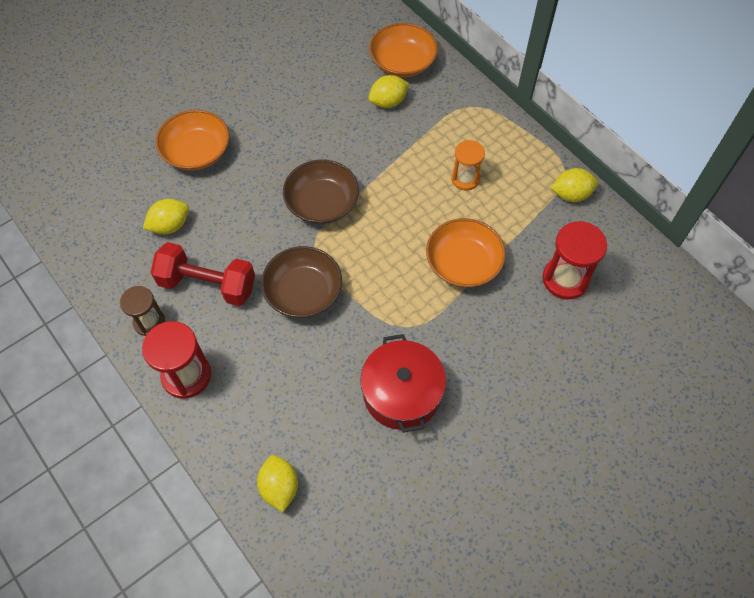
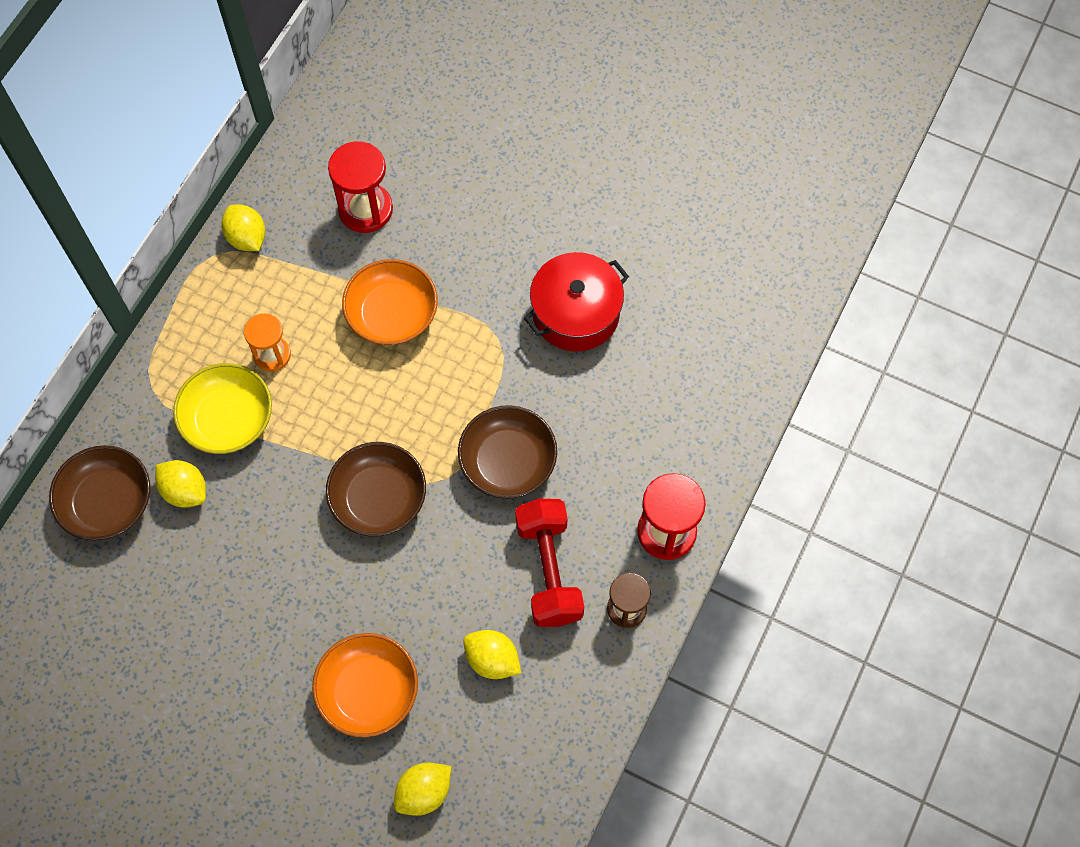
camera: 115 degrees left, 5 degrees up
(279, 487) = (730, 381): yellow lemon -> yellow lemon (424, 792)
(402, 63) = (107, 502): orange bowl -> brown bowl
(428, 139) = (228, 419): none -> yellow bowl

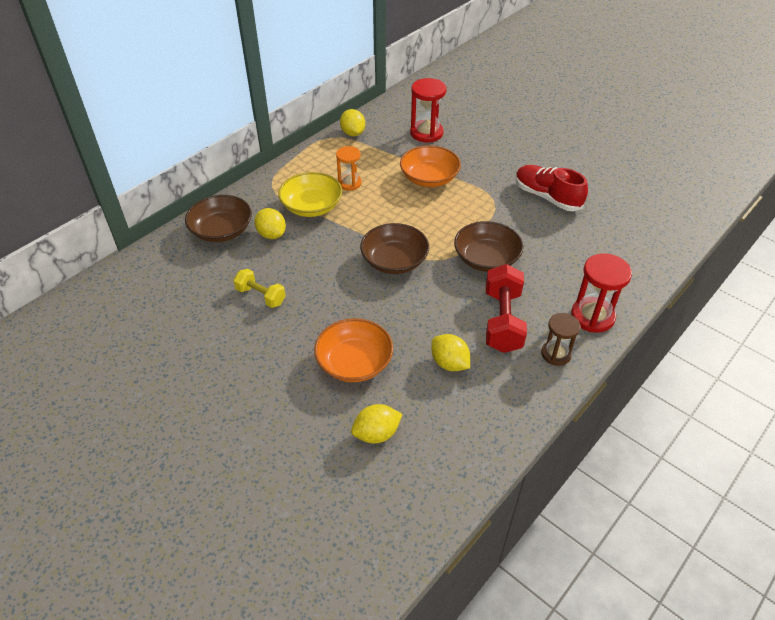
camera: 15 degrees right, 20 degrees down
(207, 611) = (261, 296): none -> yellow dumbbell
(576, 313) = (547, 197): red pot -> red shoe

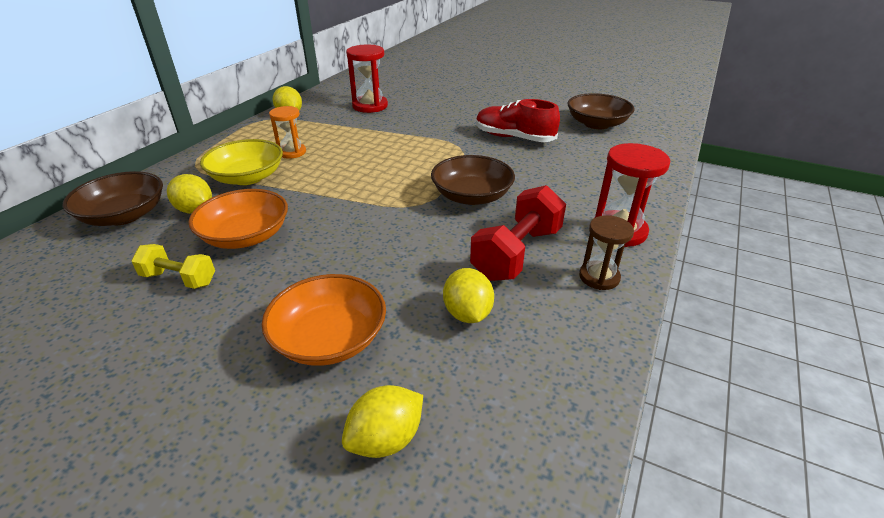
camera: 15 degrees left, 10 degrees down
(394, 261) = (361, 213): brown bowl -> brown bowl (596, 124)
(429, 178) = (383, 138): orange bowl -> orange bowl (246, 236)
(449, 363) = (467, 313): yellow lemon -> yellow lemon turned 45 degrees clockwise
(502, 321) = (516, 253): red dumbbell -> red dumbbell turned 45 degrees clockwise

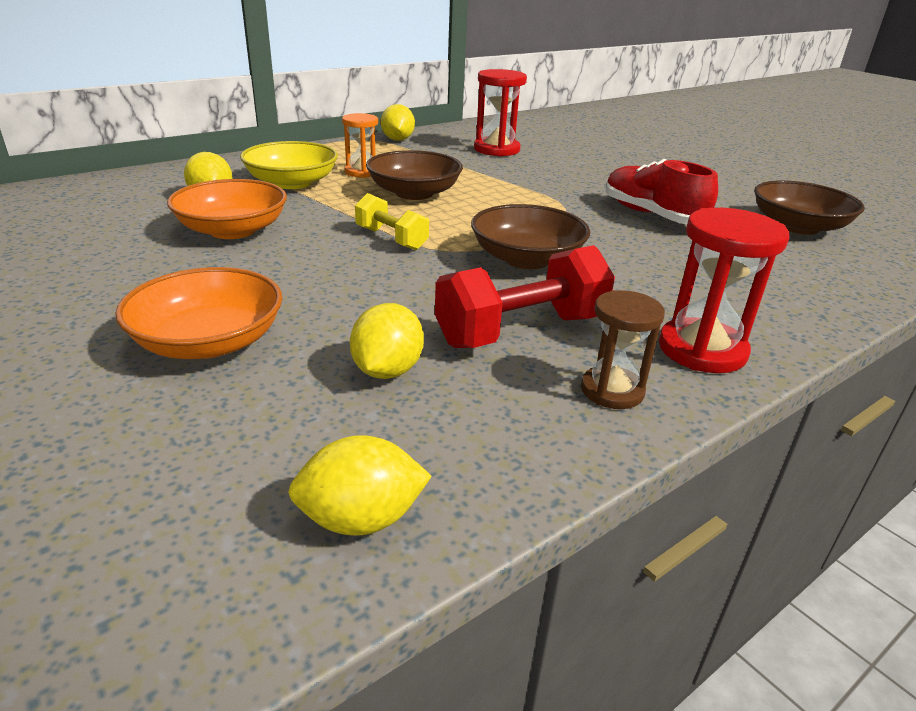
camera: 25 degrees right, 5 degrees down
(124, 215) = (146, 186): brown bowl -> brown bowl (414, 193)
(179, 279) = (132, 248): yellow dumbbell -> yellow dumbbell (391, 239)
(386, 439) = (156, 455): yellow lemon -> yellow lemon (361, 519)

